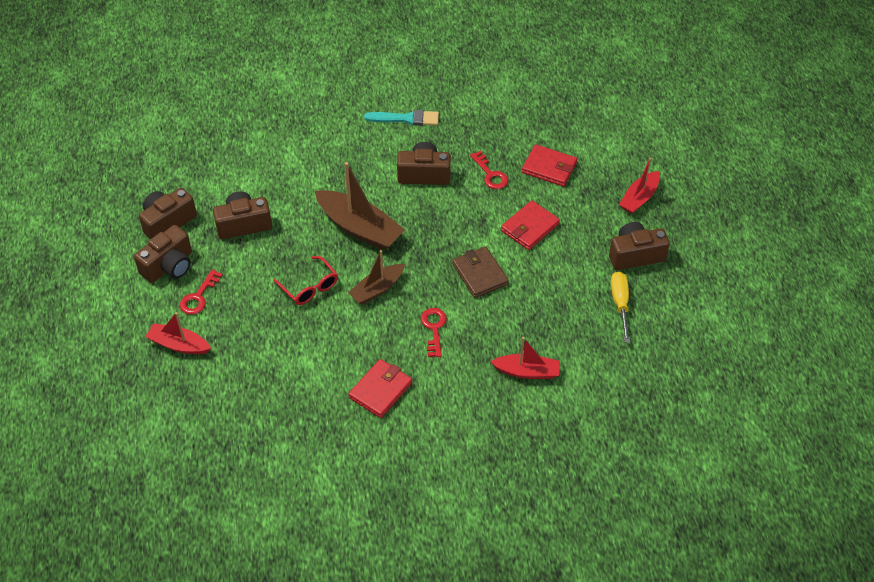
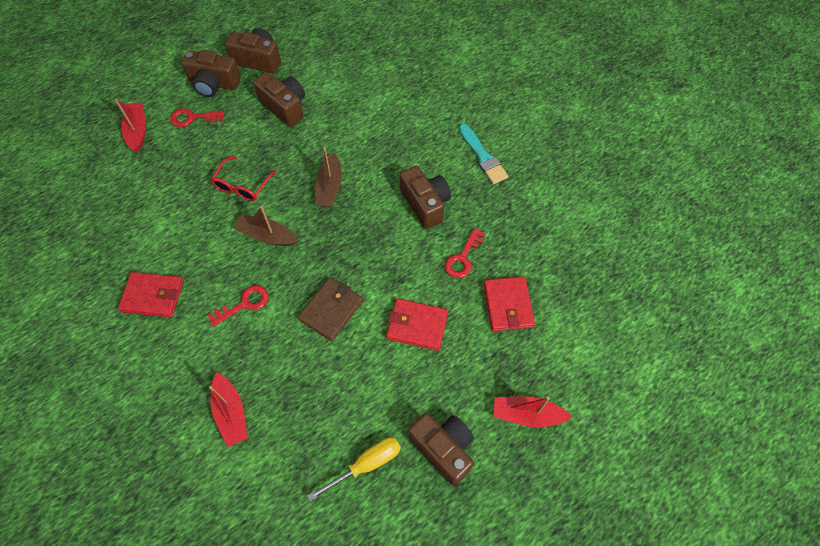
camera: 60 degrees right, 10 degrees up
(360, 228) = (329, 188): brown boat -> brown boat, size x0.61

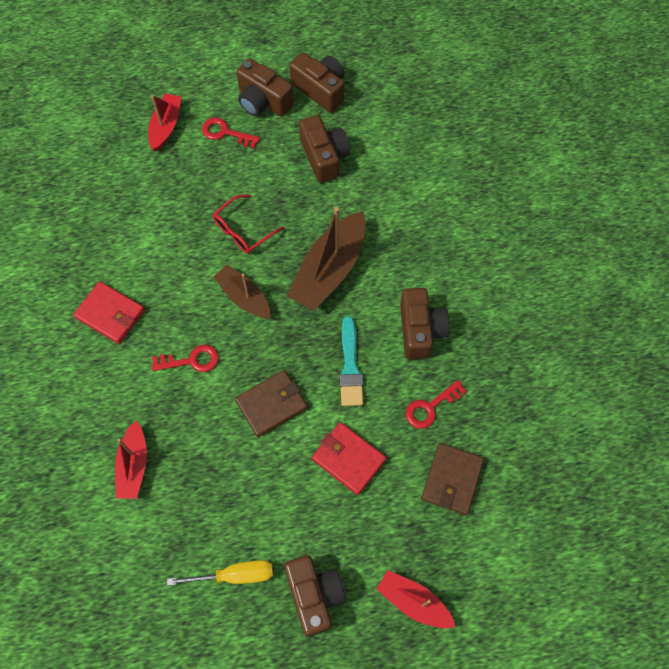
camera: 25 degrees right, 5 degrees up
(329, 188) = (329, 270): brown boat -> brown boat, size x1.65
(483, 156) = (509, 301): turquoise brush -> turquoise brush (350, 366)
(508, 305) = (452, 479): red wallet -> brown wallet

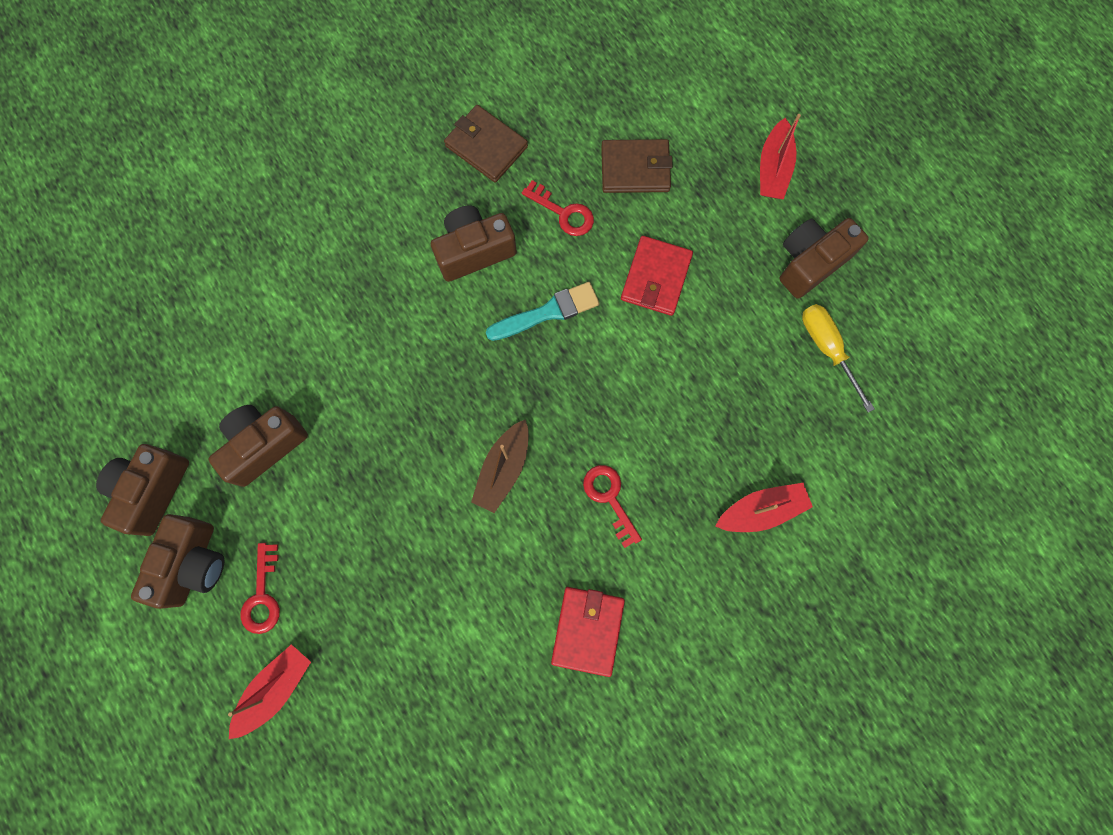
camera: 110 degrees left, 10 degrees up
(166, 126) = (275, 688): red boat -> red boat turned 135 degrees clockwise
(243, 230) = (409, 507): red glasses -> none
(271, 404) = (627, 382): brown wallet -> brown wallet (486, 146)
(329, 270) = (430, 379): brown boat -> none

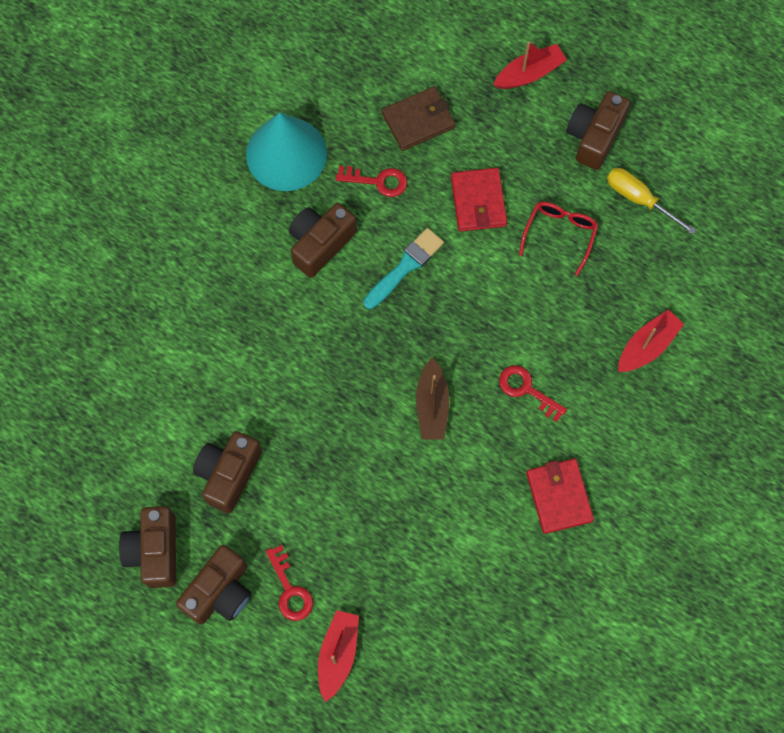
camera: 25 degrees left, 5 degrees down
(193, 563) = (220, 591): brown camera -> brown camera turned 45 degrees clockwise
(486, 146) = (286, 153): brown wallet -> turquoise cone
(724, 349) = (559, 235): none -> red glasses
(773, 169) = (529, 73): red boat -> red boat turned 105 degrees counterclockwise

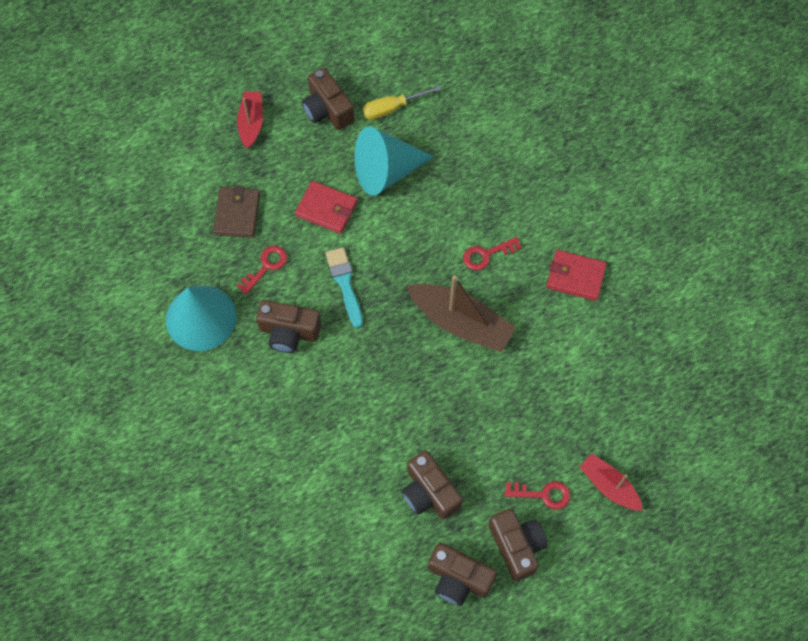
camera: 60 degrees left, 5 degrees down
(320, 244) = (289, 332): brown camera -> brown camera turned 60 degrees counterclockwise
(432, 405) = (461, 322): brown boat -> brown boat, size x1.65
(559, 235) = (386, 171): red glasses -> turquoise cone
(647, 346) = (501, 163): red boat -> none

